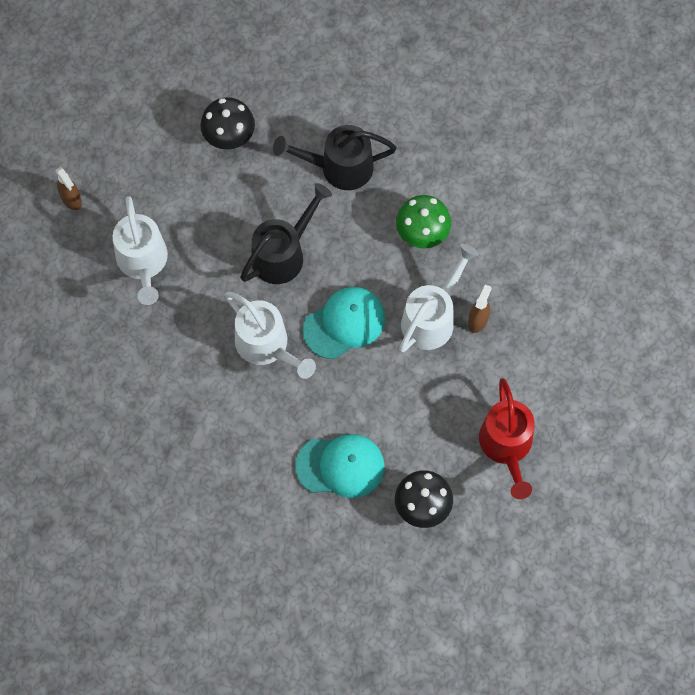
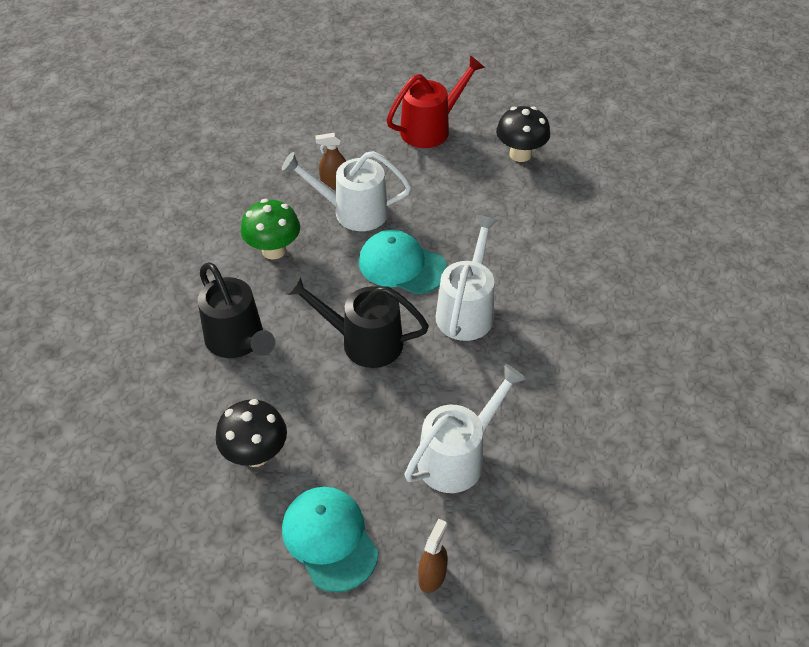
camera: 120 degrees left, 20 degrees down
(340, 466) = (532, 213): turquoise cap -> turquoise cap (329, 539)

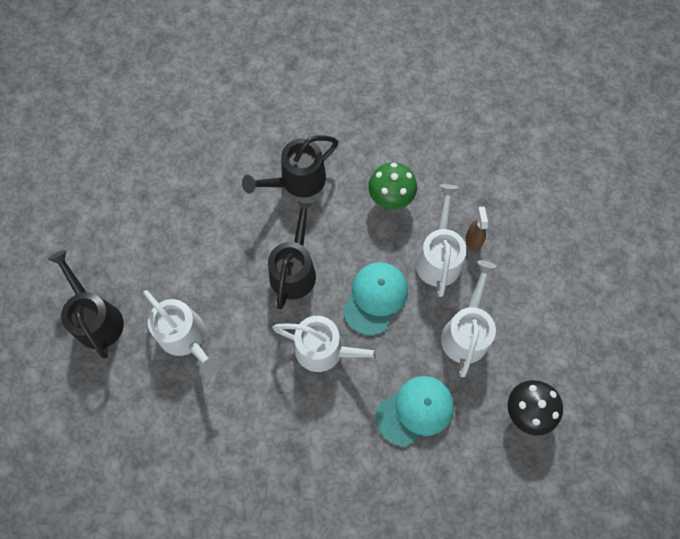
camera: 90 degrees right, 20 degrees up
(256, 454) = (198, 202): black mushroom -> none
(329, 539) = (129, 252): turquoise cap -> turquoise cap (415, 410)
(431, 128) = (558, 326): red watering can -> none
(432, 576) = (96, 318): brown spray bottle -> black watering can
(439, 193) = (466, 331): none -> white watering can

